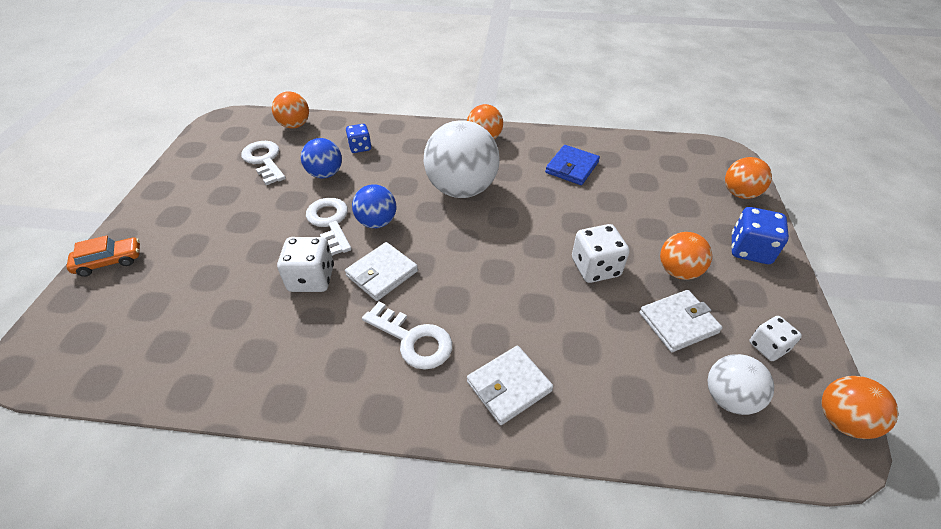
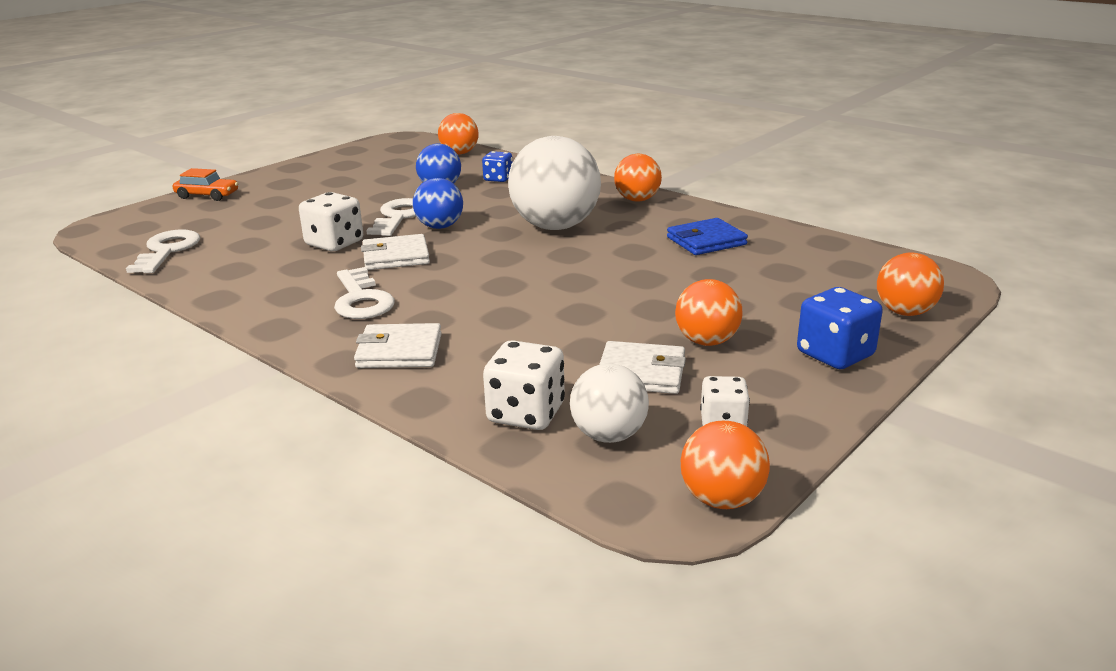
camera: 35 degrees right, 20 degrees down
(264, 160) = (400, 168): white key -> white key (167, 250)
(595, 267) = (611, 311): white dice -> white dice (526, 413)

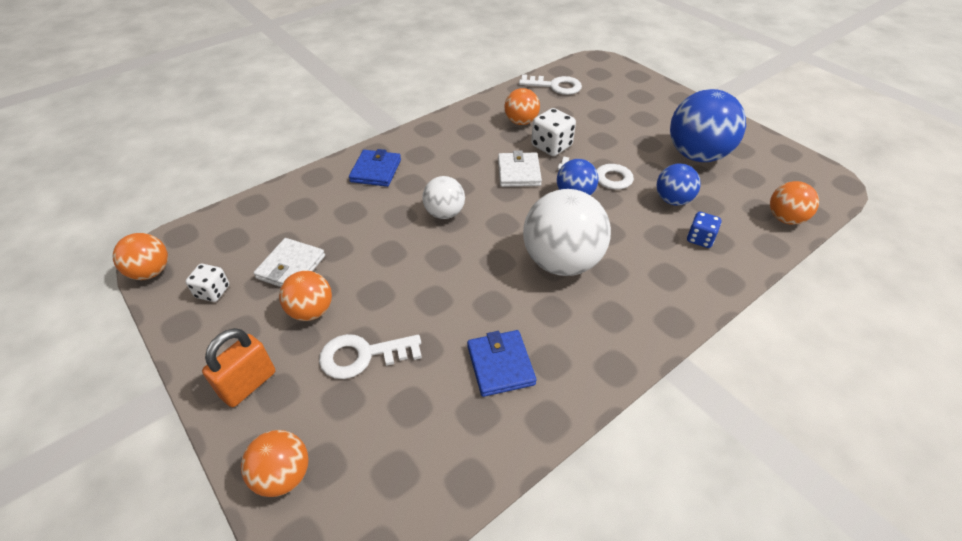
camera: 100 degrees right, 20 degrees up
(207, 195) = (658, 91): orange car -> none
(357, 179) = (697, 155): none -> blue ball
(361, 300) = (452, 157): white key -> white key (363, 355)
(399, 351) = (376, 171): white wallet -> blue wallet
(526, 413) = (278, 212): white dice -> none
(609, 435) = (236, 240): white ball -> white ball (444, 213)
(637, 200) = (628, 335): orange ball -> orange ball (521, 122)
(835, 354) = (249, 384): blue dice -> orange padlock

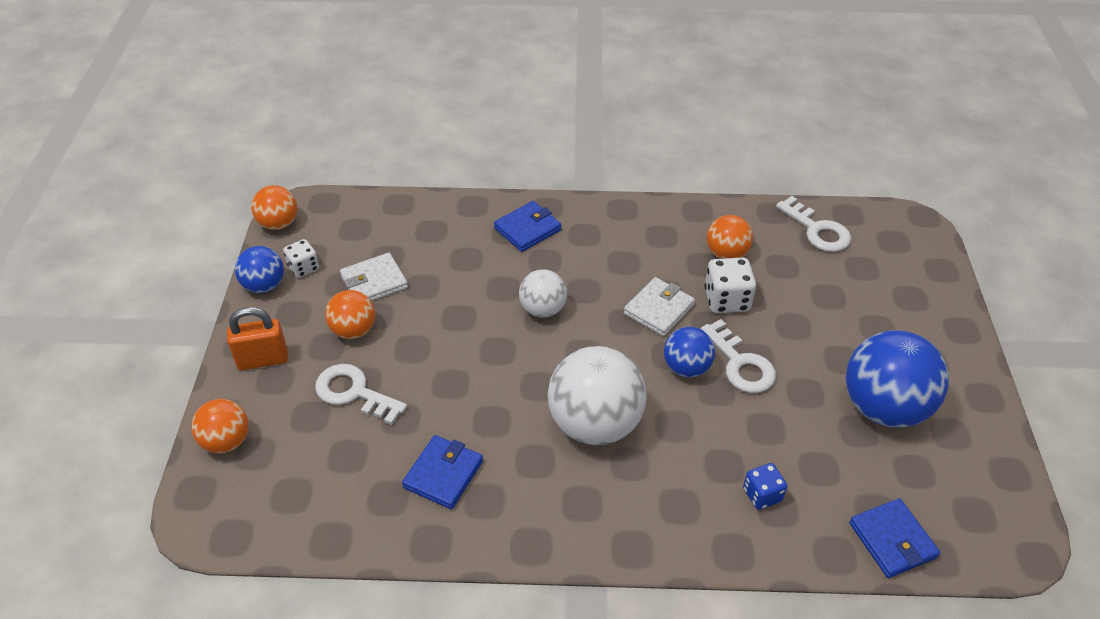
camera: 40 degrees right, 0 degrees up
(672, 200) = (786, 438): blue ball -> blue ball (264, 285)
(785, 218) = (892, 540): orange ball -> blue wallet

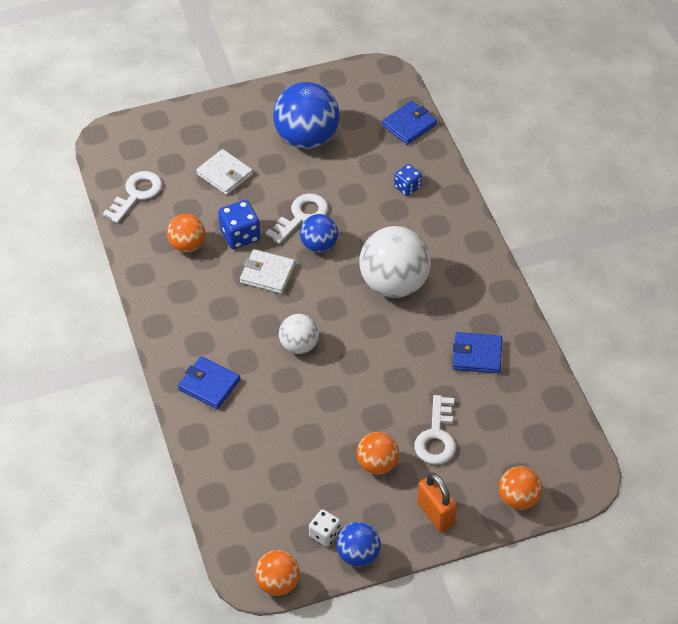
camera: 110 degrees left, 5 degrees up
(374, 282) = (318, 473): white wallet -> white wallet (224, 174)
(726, 300) = (240, 235): white dice -> blue dice

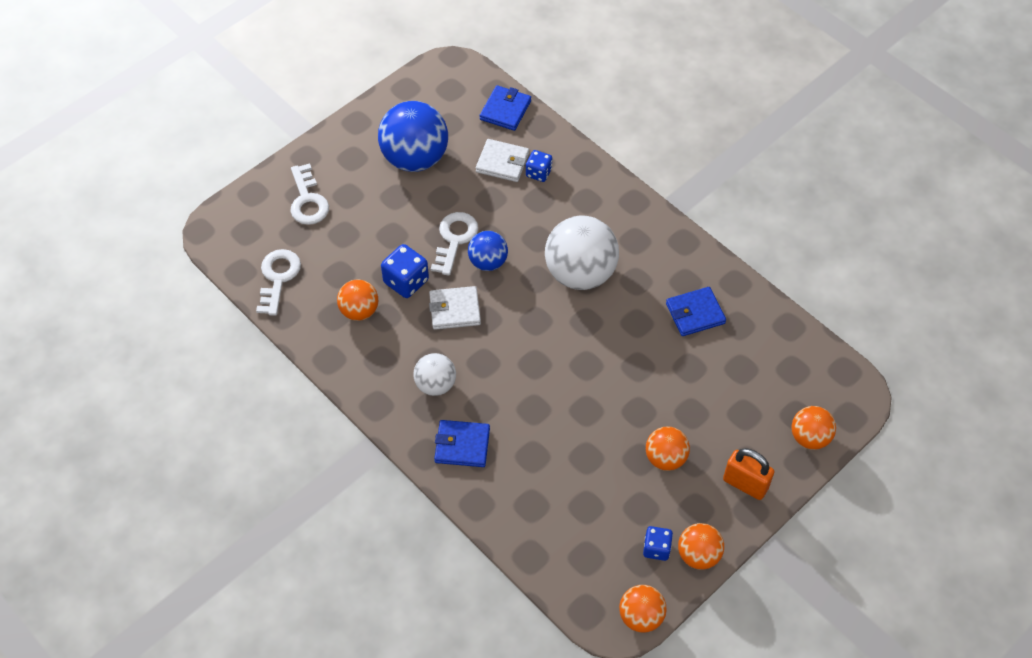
camera: 25 degrees left, 5 degrees up
(224, 174) = (355, 224): white wallet -> white wallet (502, 163)
(299, 345) = (526, 370): white ball -> white ball (435, 385)
(324, 534) = (656, 548): white dice -> blue dice
(358, 554) = (698, 555): blue ball -> orange ball
(436, 437) = (704, 408): white key -> white key (307, 200)

